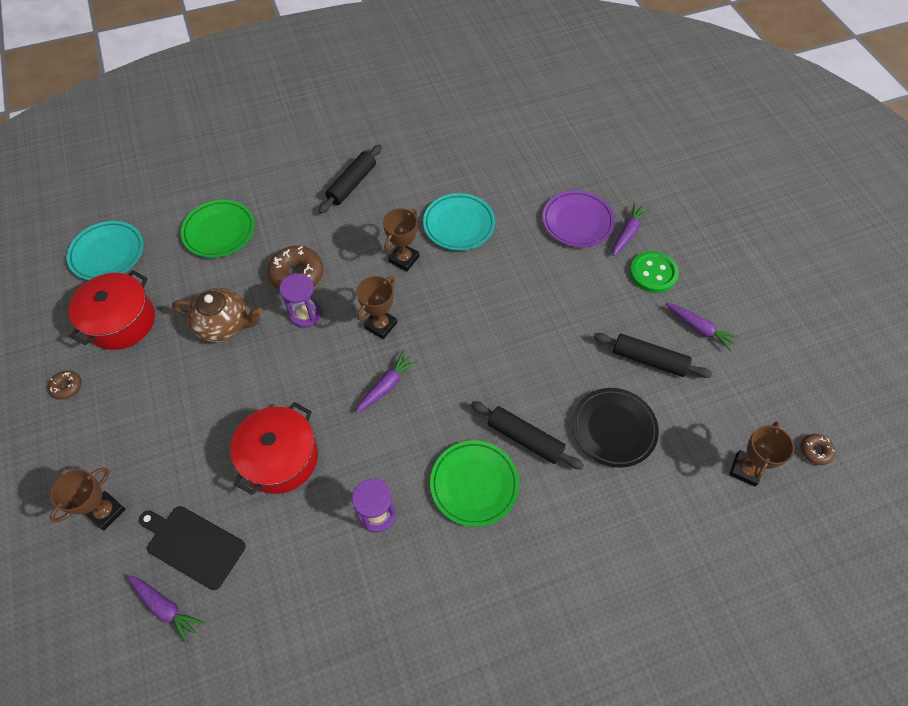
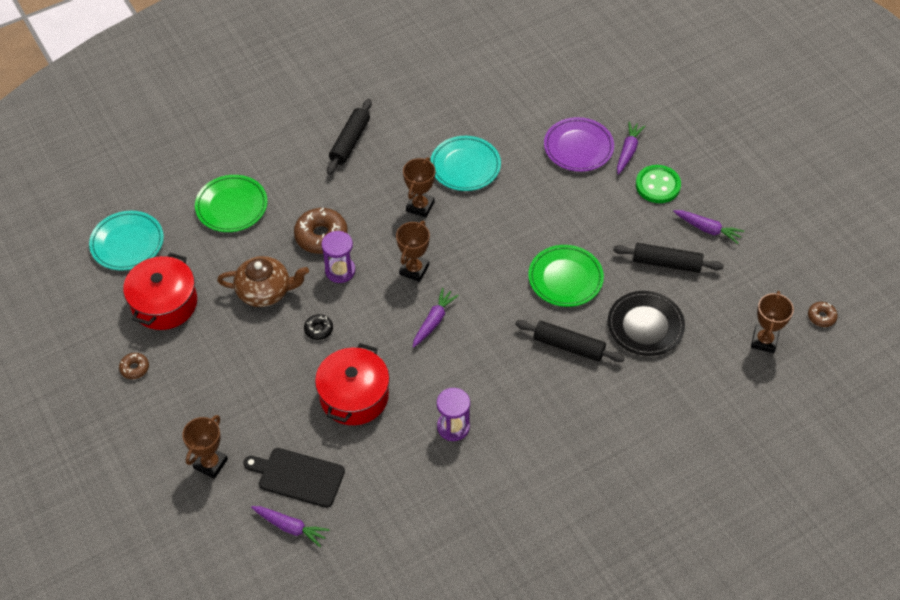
camera: 10 degrees left, 5 degrees down
(265, 375) = (318, 329): none -> black donut
(474, 484) = (532, 390): green plate -> green plate (565, 278)

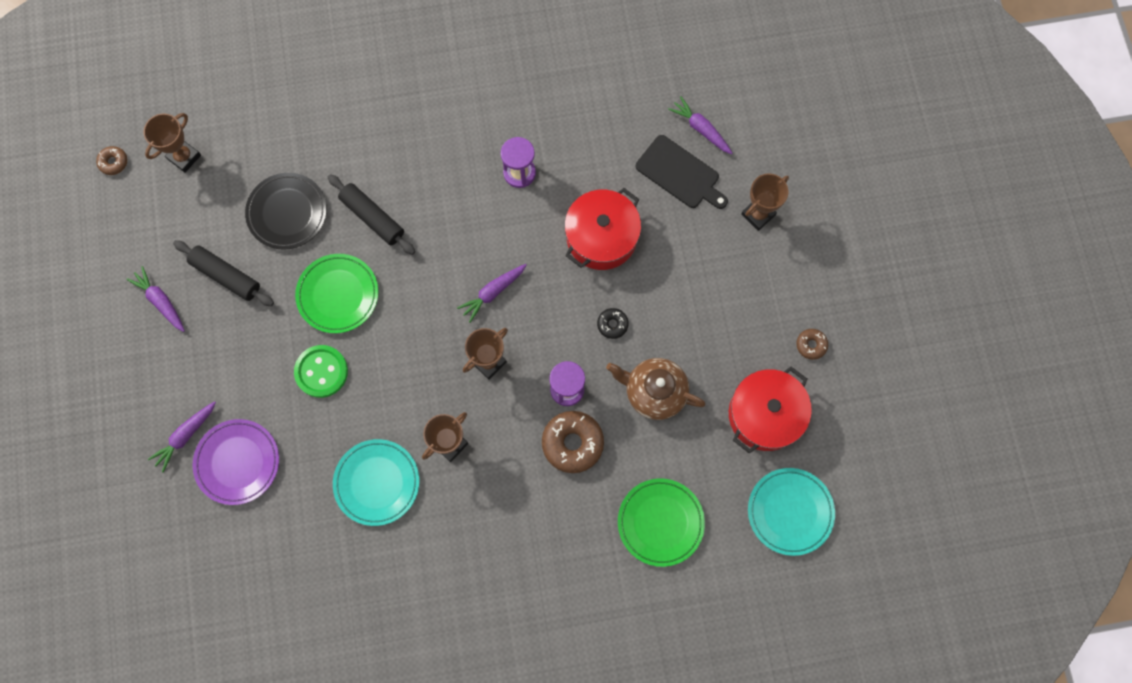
camera: 160 degrees left, 20 degrees up
(350, 142) = (495, 571): black rolling pin -> none
(657, 185) = (180, 377): green button -> green button (321, 372)

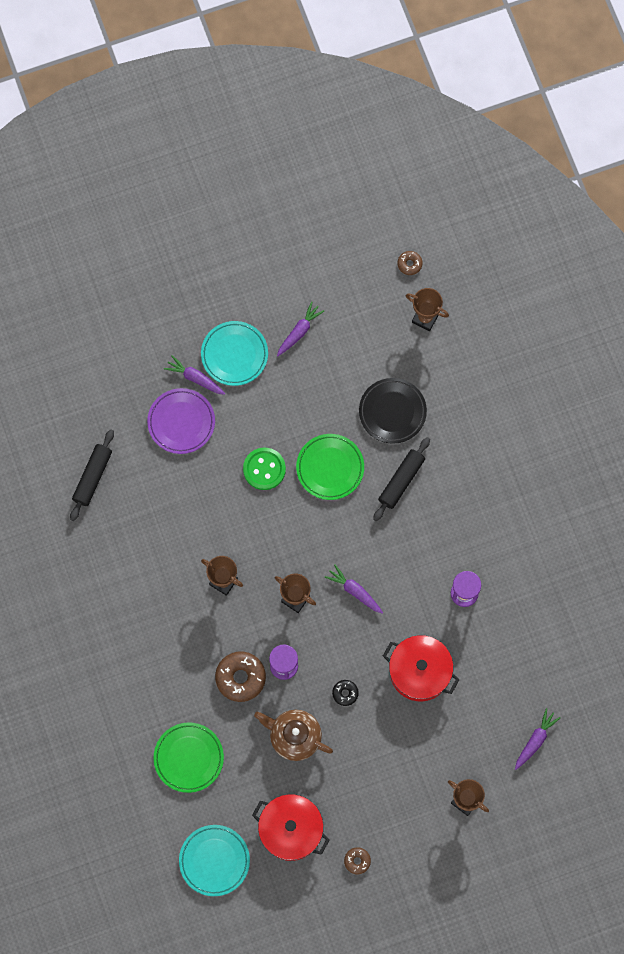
camera: 80 degrees right, 0 degrees up
(226, 276) = (329, 377): black rolling pin -> black rolling pin (92, 477)
(377, 483) = (183, 531): turquoise plate -> turquoise plate (234, 354)
(654, 392) = (294, 736): brown teapot -> brown teapot turned 75 degrees counterclockwise
(680, 174) = (490, 729): black cutting board -> none

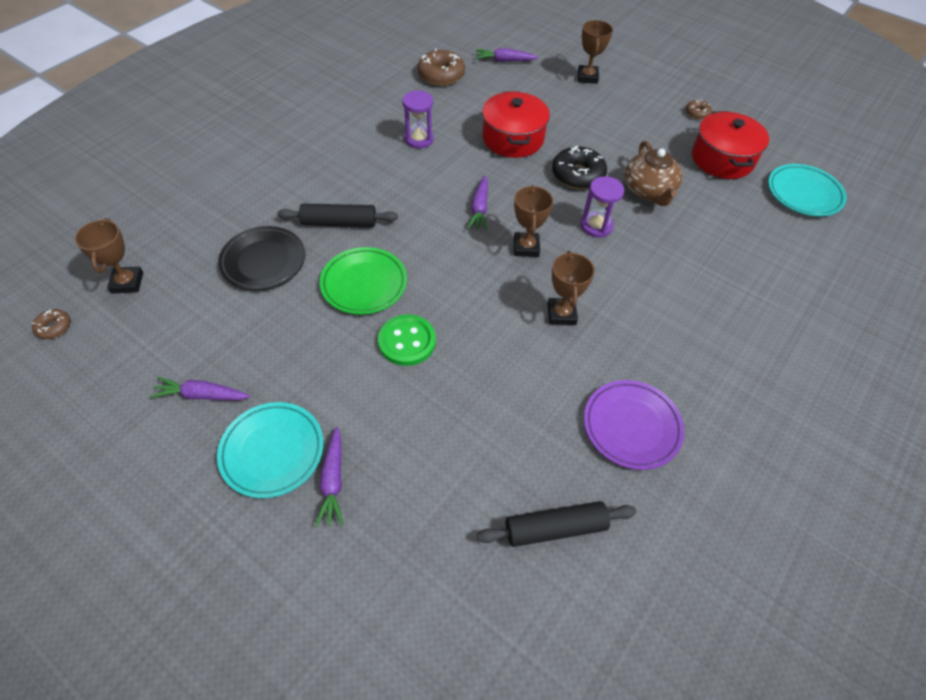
camera: 125 degrees left, 20 degrees down
(181, 422) = (406, 462): purple plate -> purple plate (631, 426)
(188, 758) = (749, 254): green plate -> none
(240, 678) = (639, 252): brown donut -> brown donut (441, 75)
(345, 693) = (577, 175): black donut -> black donut, size x1.93

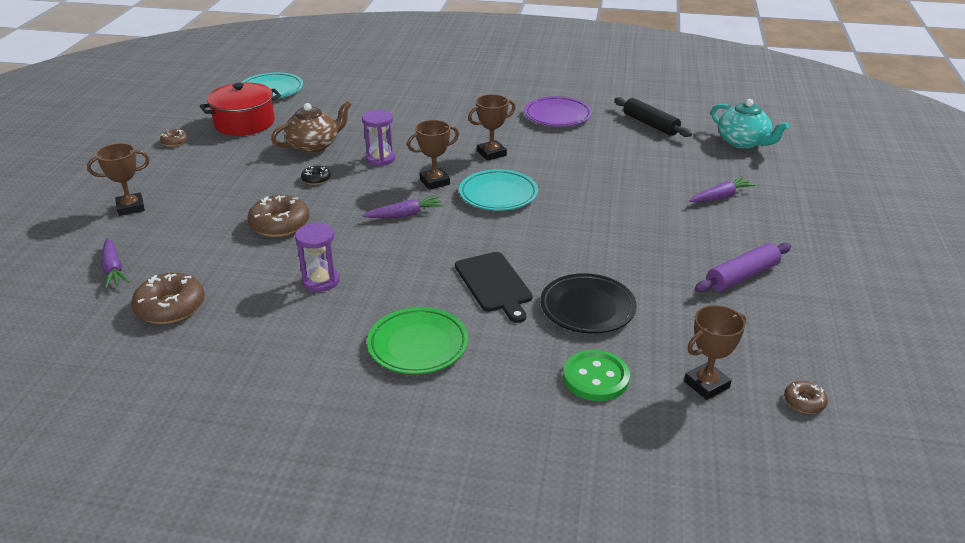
camera: 115 degrees left, 20 degrees down
(202, 395) = (742, 276): purple carrot -> purple rolling pin
(272, 451) = (735, 226): turquoise plate -> turquoise plate (498, 194)
(339, 223) = (494, 284): black rolling pin -> black cutting board
(364, 284) = (553, 243): green plate -> green plate (418, 345)
(407, 341) = (586, 205): green button -> green button (596, 378)
(438, 623) = (743, 142): none -> turquoise teapot
(513, 138) = (280, 224): red pot -> brown donut
(577, 175) = (316, 179): black donut -> black donut, size x0.52

